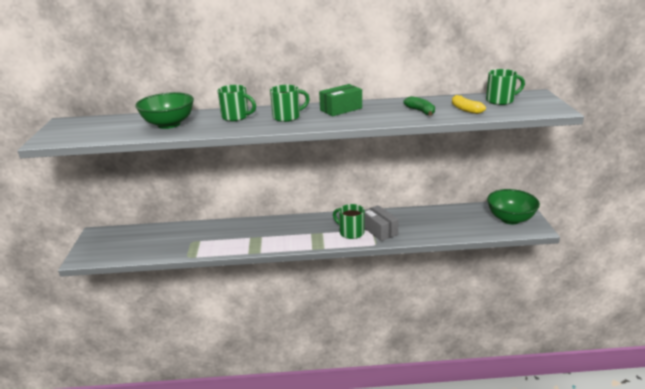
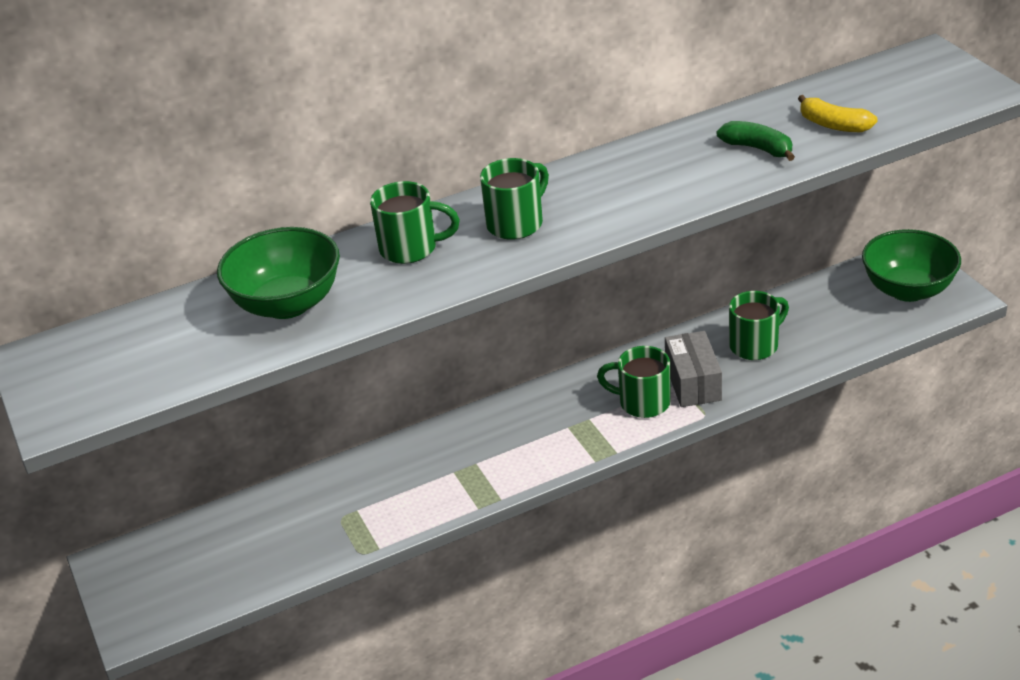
camera: 20 degrees left, 10 degrees up
(341, 109) = (603, 177): green box -> none
(379, 230) = (693, 382): grey box -> grey box turned 45 degrees clockwise
(500, 101) = (878, 86): green mug -> green mug (755, 345)

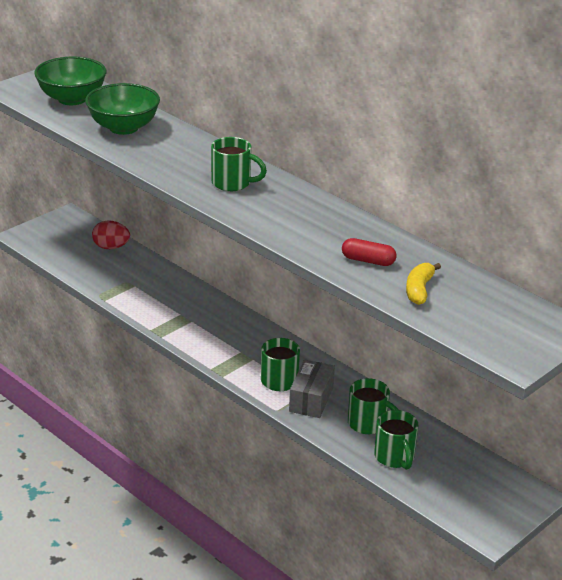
camera: 65 degrees right, 5 degrees down
(235, 523) = (111, 247): none -> red egg
(411, 248) = (192, 154): green mug -> green mug (394, 457)
(693, 382) = (311, 399): grey box -> grey box turned 45 degrees counterclockwise
(758, 148) = (368, 261): green banana -> red capsule
(908, 290) = (483, 499): green bowl -> green bowl (72, 99)

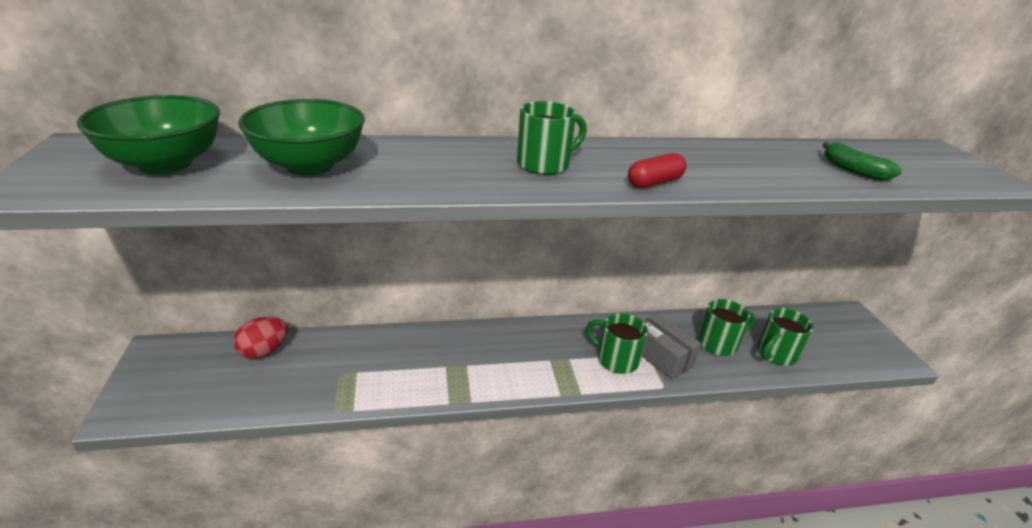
camera: 55 degrees left, 0 degrees up
(368, 261) = (780, 169): red capsule -> red capsule (654, 182)
(394, 457) = (775, 354): green mug -> green mug turned 120 degrees clockwise
(419, 290) = (853, 170): yellow banana -> green banana

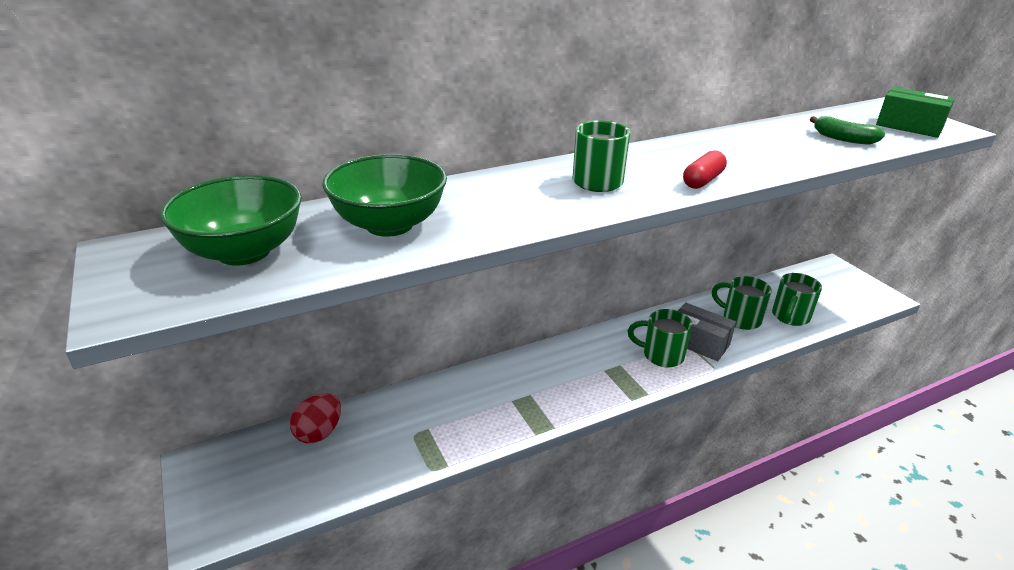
camera: 15 degrees left, 0 degrees up
(719, 343) = (740, 319): green mug -> green mug turned 105 degrees counterclockwise
(946, 171) = (909, 126): none -> green box

